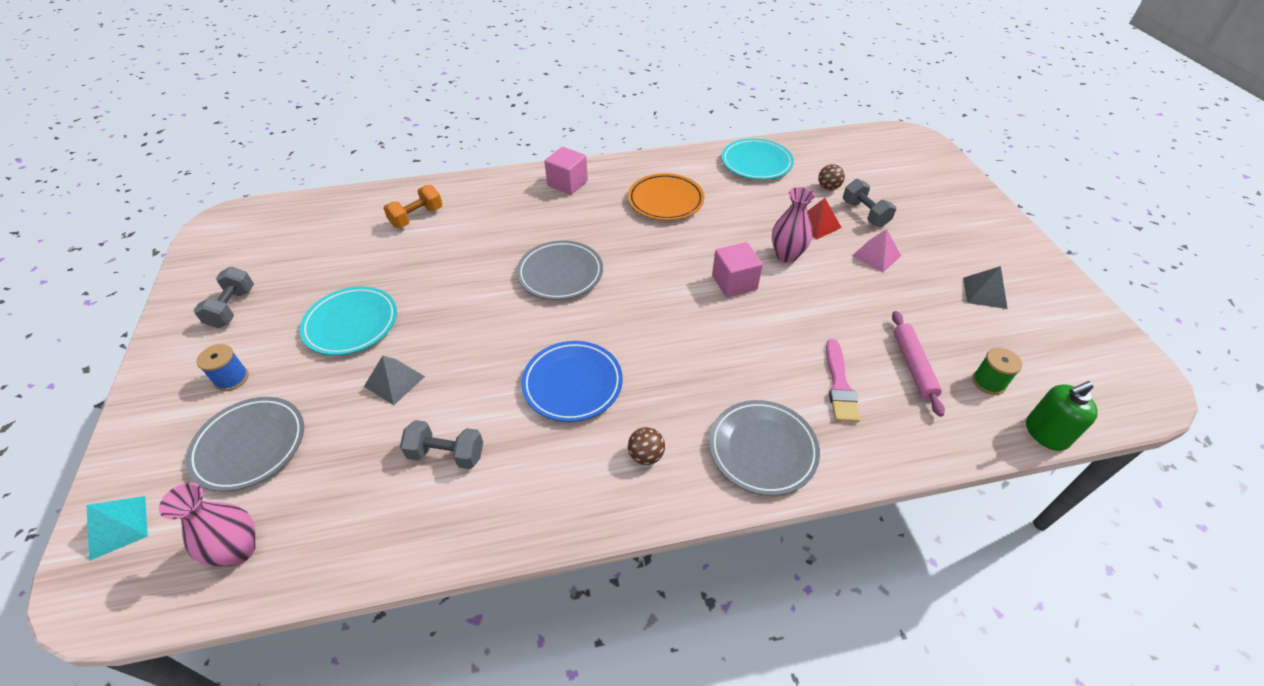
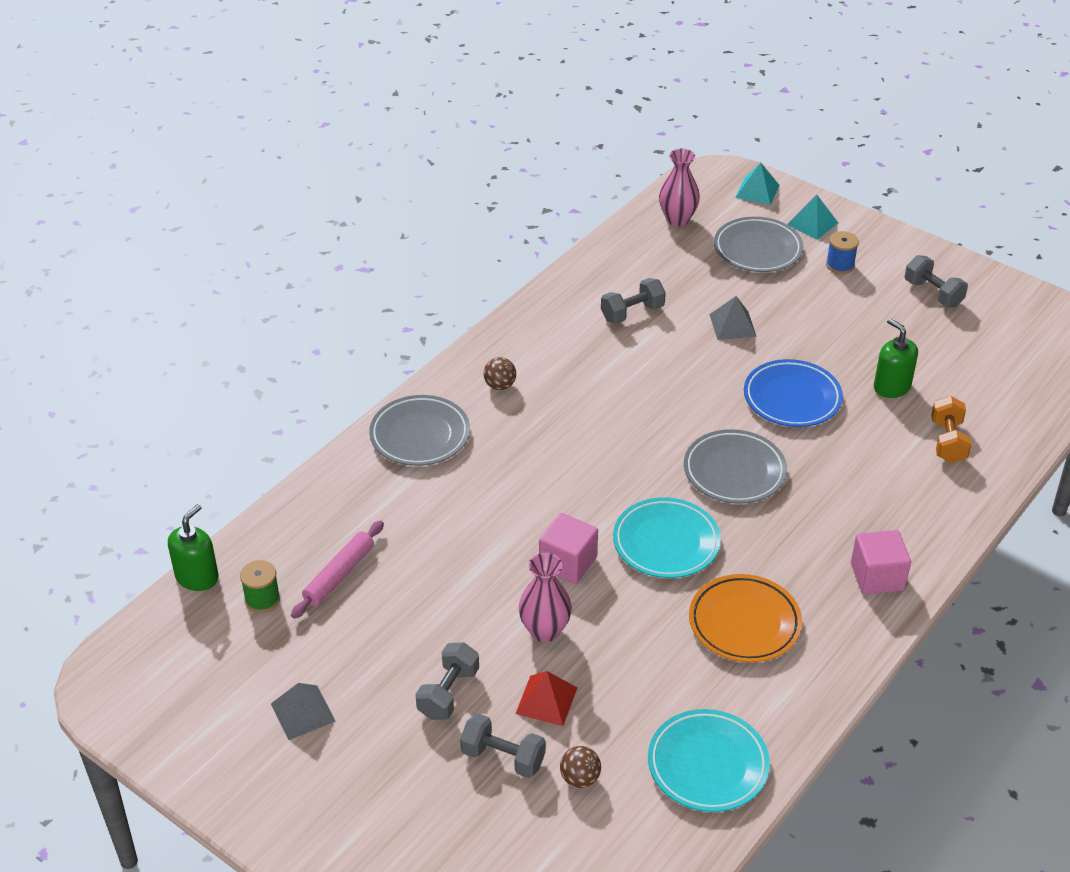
camera: 140 degrees right, 5 degrees down
(163, 440) = (812, 223): none -> turquoise pyramid
(351, 324) = (828, 335): turquoise plate -> turquoise plate (666, 543)
(384, 264) = (891, 387): none -> green soap dispenser
(572, 384) = (605, 396): blue plate -> blue plate (792, 398)
(839, 385) = (394, 519): pink brush -> none
(876, 255) = (448, 693): pink pyramid -> grey dumbbell
(913, 366) = (339, 575): pink rolling pin -> pink rolling pin turned 75 degrees clockwise

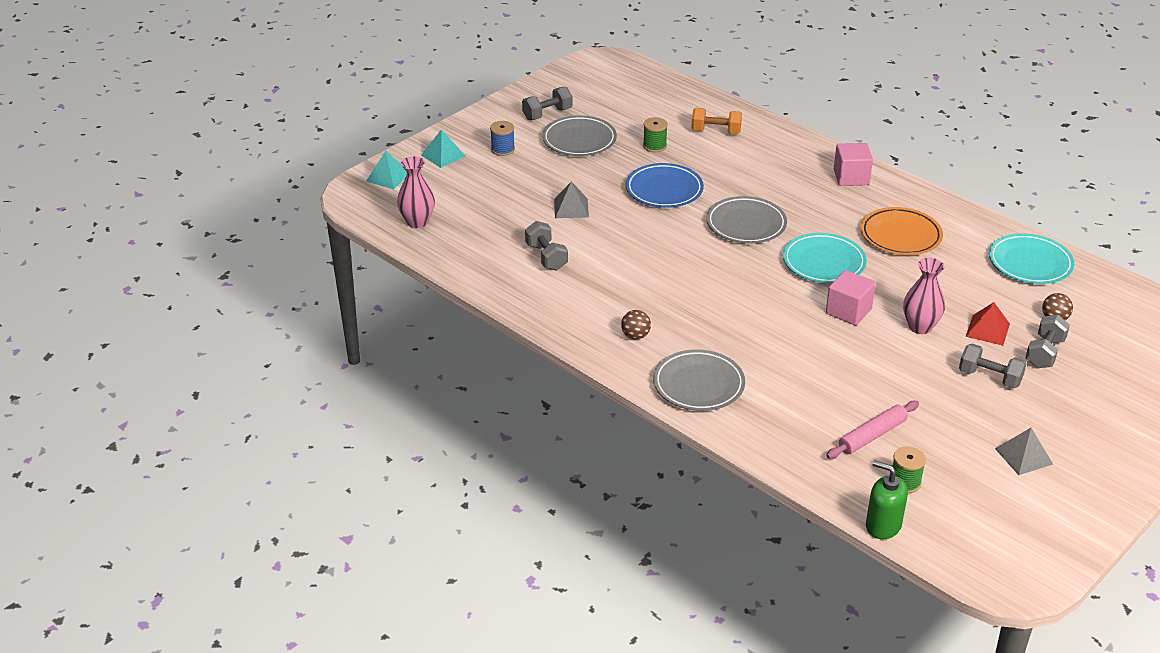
camera: 85 degrees left, 5 degrees down
(339, 575) = (872, 435): pink rolling pin -> pink rolling pin turned 75 degrees counterclockwise
(757, 249) = (472, 185): grey plate -> grey plate (579, 140)
(891, 387) = (654, 146): green soap dispenser -> green spool

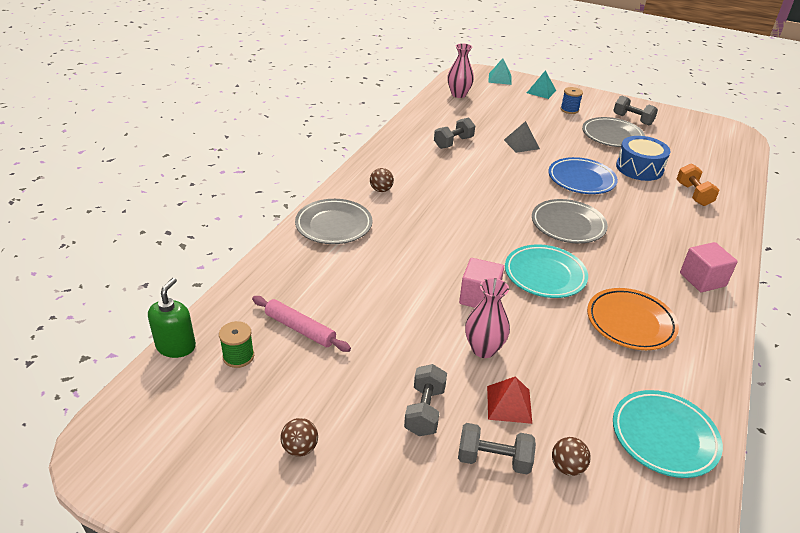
camera: 70 degrees right, 0 degrees up
(654, 146) = (639, 168): green spool -> blue drum
(1023, 456) = (300, 448): grey pyramid -> brown ball

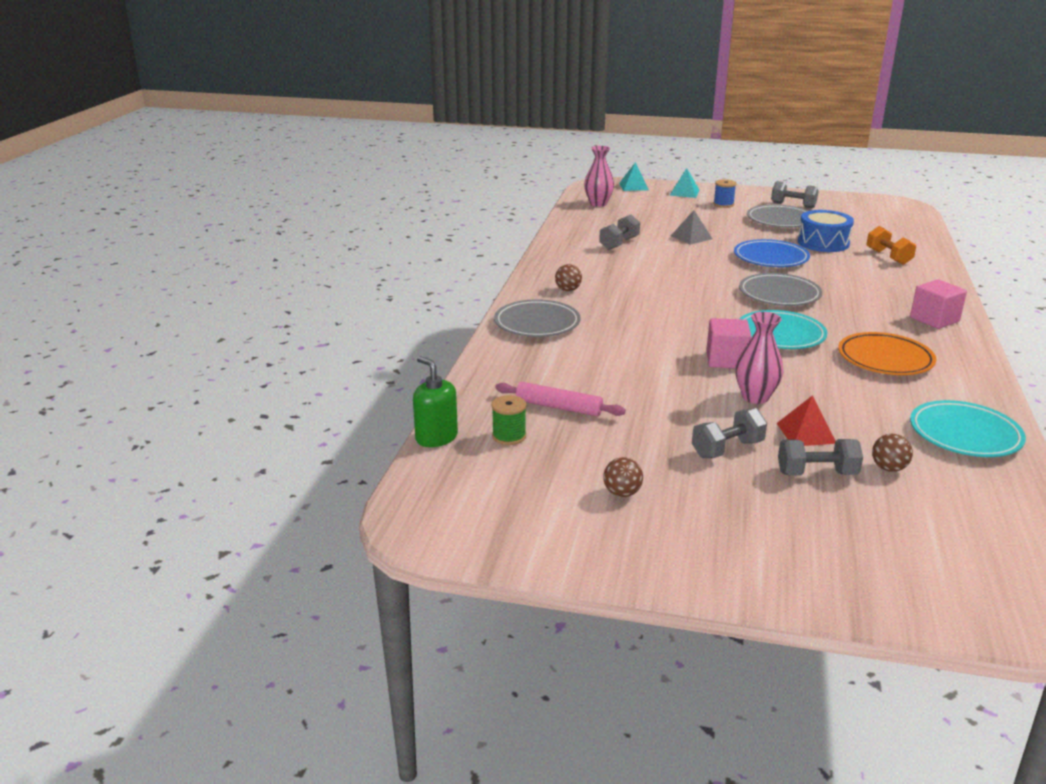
camera: 10 degrees left, 10 degrees down
(176, 346) = (436, 437): green soap dispenser -> green soap dispenser turned 45 degrees counterclockwise
(425, 411) = (727, 449): grey dumbbell -> grey dumbbell turned 60 degrees clockwise

